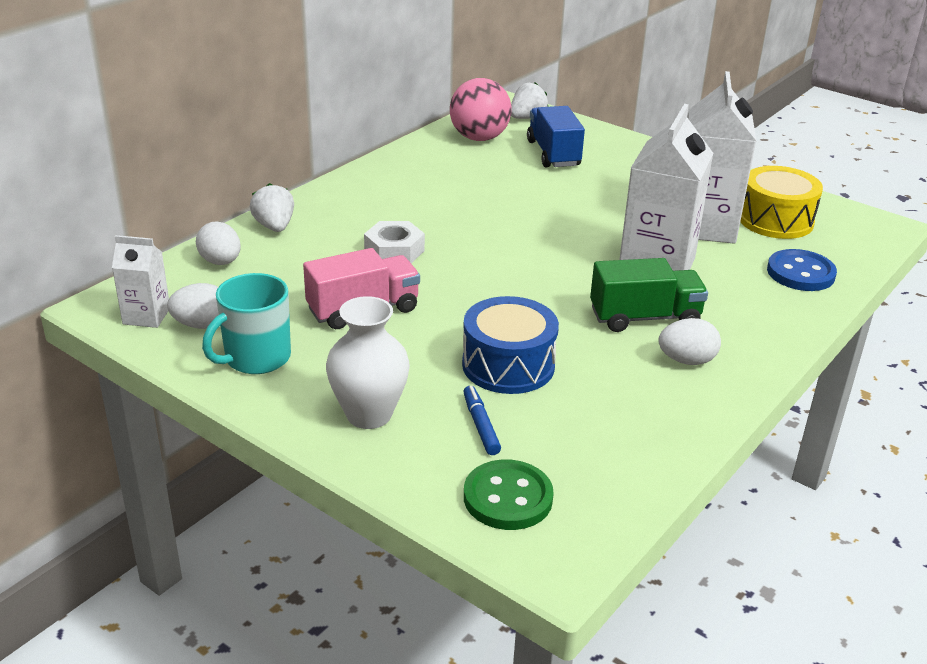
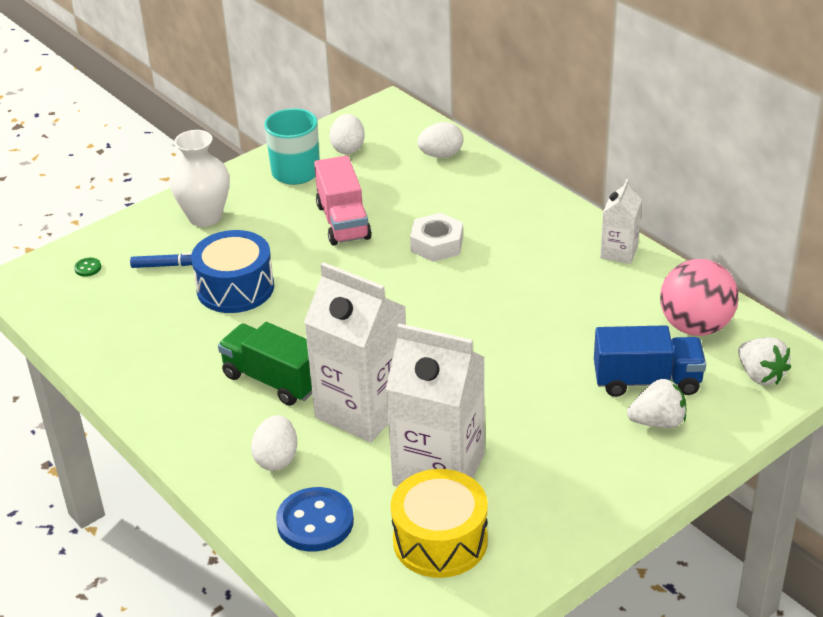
camera: 105 degrees right, 5 degrees up
(146, 316) = (368, 125): white carton -> white carton (619, 252)
(274, 227) = (497, 181): white strawberry -> white strawberry (658, 422)
(508, 498) = (88, 268): green button -> green button, size x0.42
(644, 317) = (273, 380): green truck -> green truck turned 120 degrees clockwise
(686, 360) = (198, 391): white egg -> white egg (276, 459)

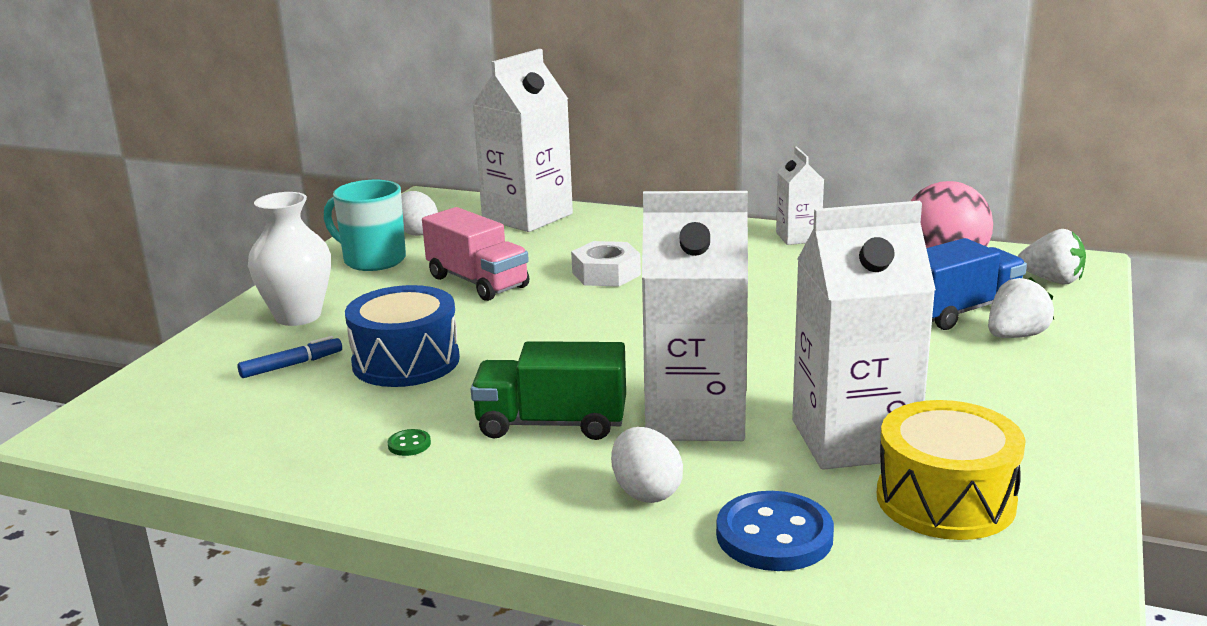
camera: 30 degrees left, 15 degrees down
(88, 268) = (175, 395): green button -> green button (409, 444)
(441, 155) = (527, 216): white egg -> white carton

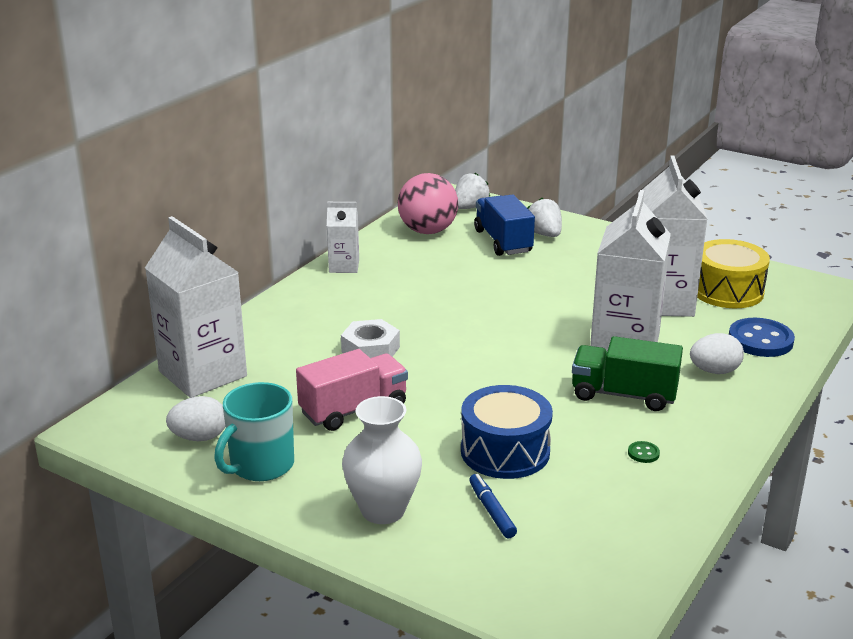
camera: 80 degrees left, 5 degrees up
(552, 424) = (624, 395): green truck -> green truck turned 90 degrees clockwise

